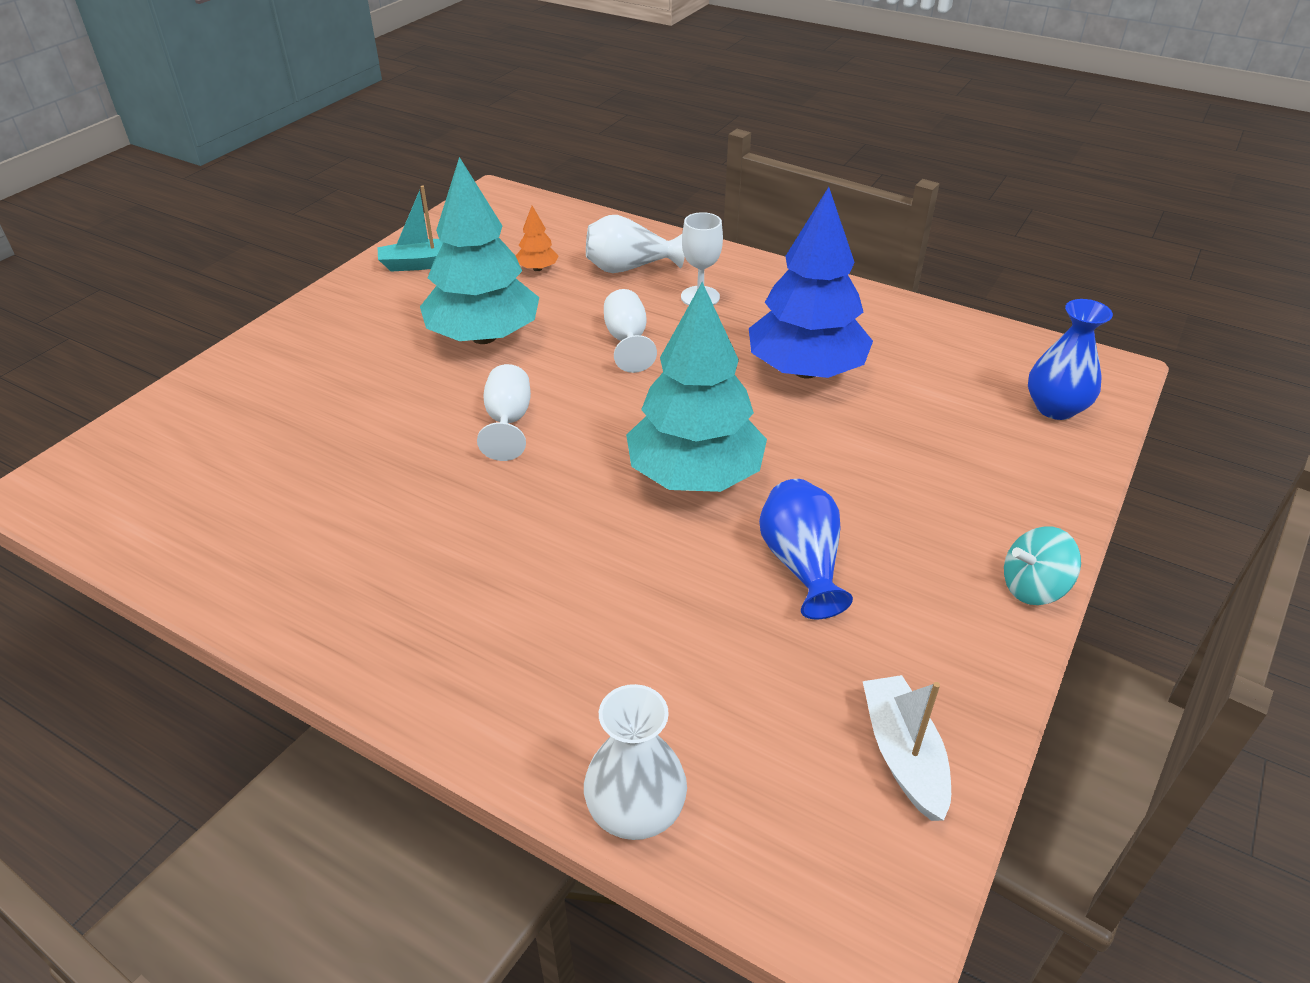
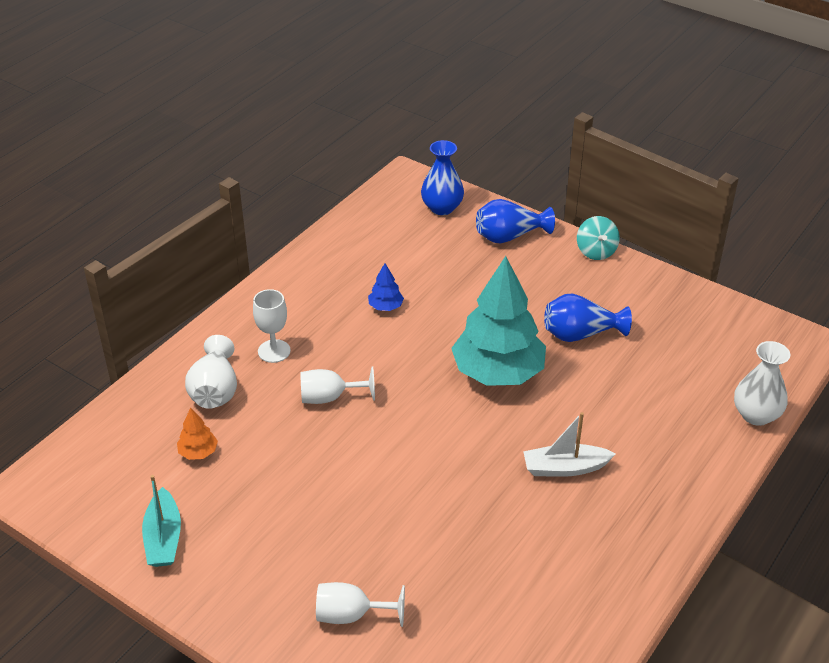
camera: 85 degrees left, 0 degrees up
(484, 337) = (306, 487): turquoise tree -> none
(508, 421) = (428, 469): white goblet -> white goblet (351, 615)
(805, 370) = (385, 307): blue tree -> blue tree, size x0.40
(903, 754) = (709, 317): white boat -> white boat (565, 468)
(1021, 480) = (509, 236): none -> blue vase

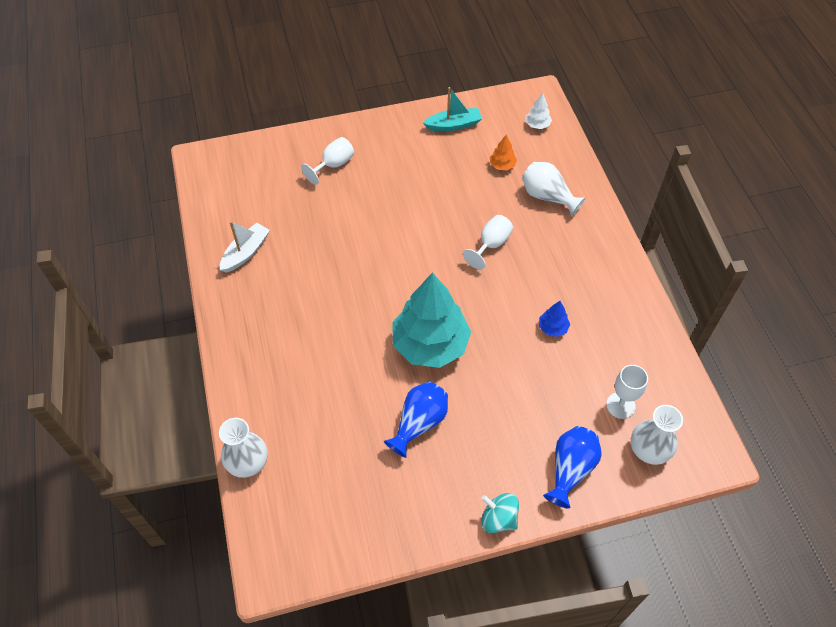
camera: 130 degrees right, 15 degrees up
(95, 459) = (537, 125): none -> white tree
(163, 538) = (453, 125): turquoise boat -> turquoise boat turned 135 degrees clockwise
(274, 351) = (559, 242): white goblet -> white goblet (620, 405)
(442, 208) = (648, 450): blue vase -> white vase
(565, 468) = (322, 317): white boat -> white boat (246, 252)

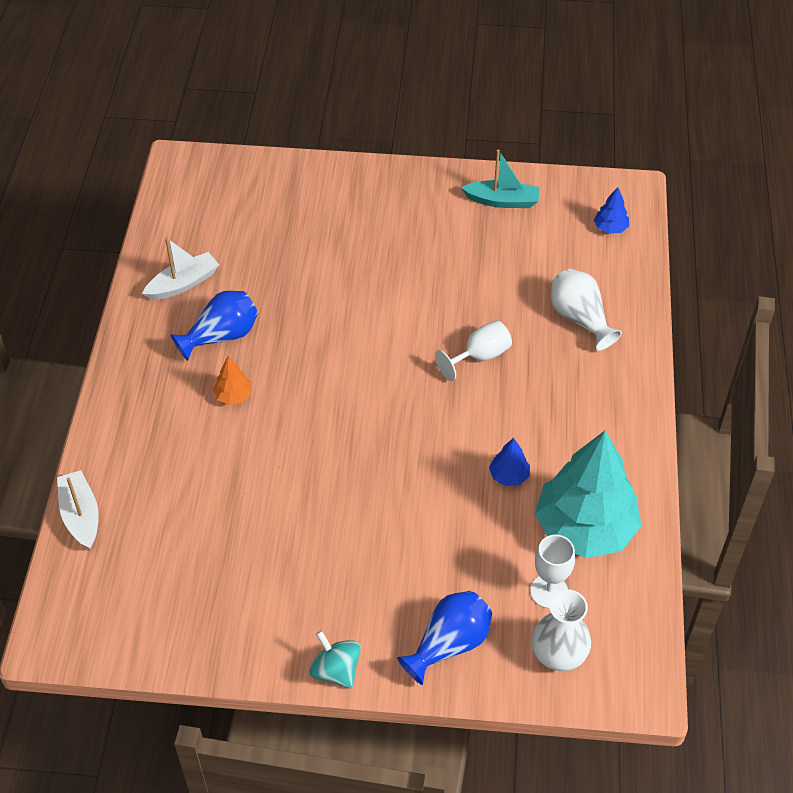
camera: 20 degrees right, 5 degrees down
(248, 462) = (81, 515): white vase -> white boat
(333, 165) = (332, 210): white goblet -> none
(419, 423) = (294, 534): blue vase -> blue vase (221, 336)
(430, 344) = (349, 450): turquoise tree -> turquoise tree (585, 528)
(502, 165) = (540, 266): orange tree -> orange tree (233, 396)
(537, 125) = (610, 228): white tree -> blue tree

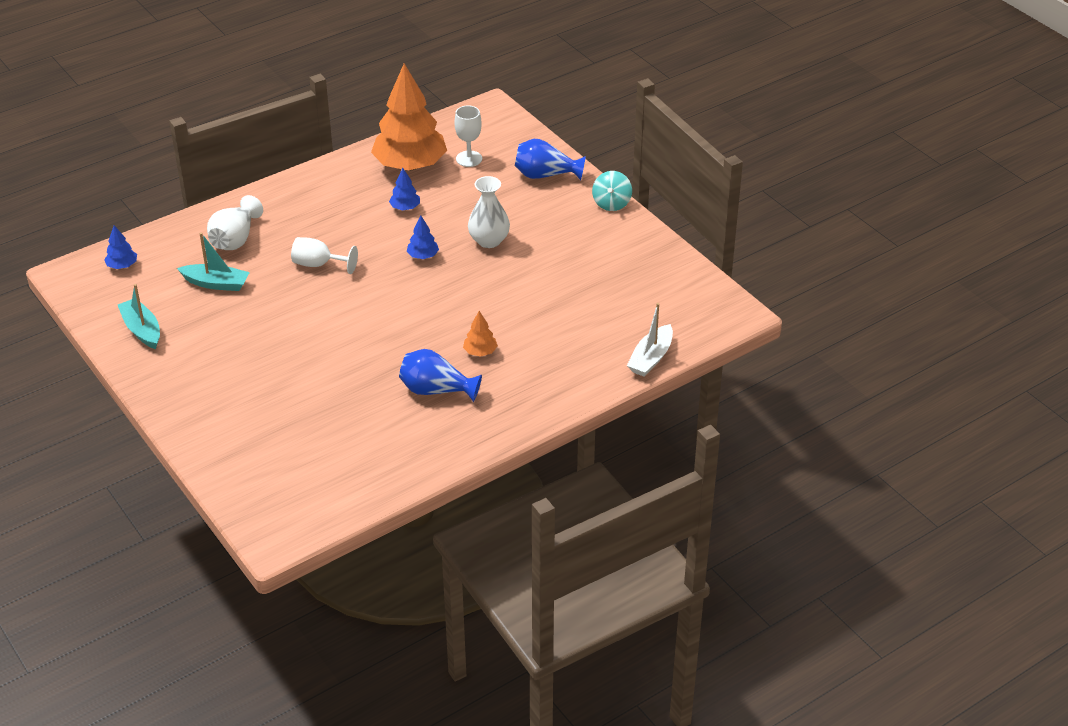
camera: 130 degrees left, 10 degrees down
(183, 284) = (408, 443): white boat -> none
(414, 441) = (423, 256): none -> blue tree
(521, 274) = (216, 283): none -> turquoise boat
(558, 654) = (504, 139): white vase -> white vase (489, 240)
(585, 528) = (410, 165): turquoise tree -> orange tree

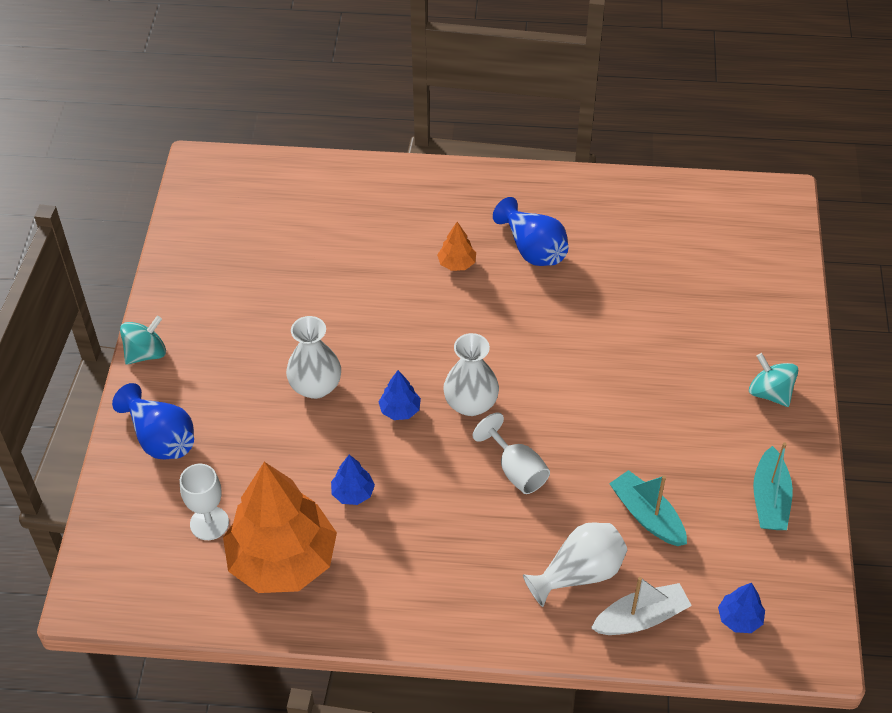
camera: 140 degrees left, 10 degrees up
(183, 389) = (770, 393): none -> turquoise spinning top
(382, 281) = (471, 403): none -> white vase
(651, 358) = (322, 170): white boat -> white boat (641, 618)

